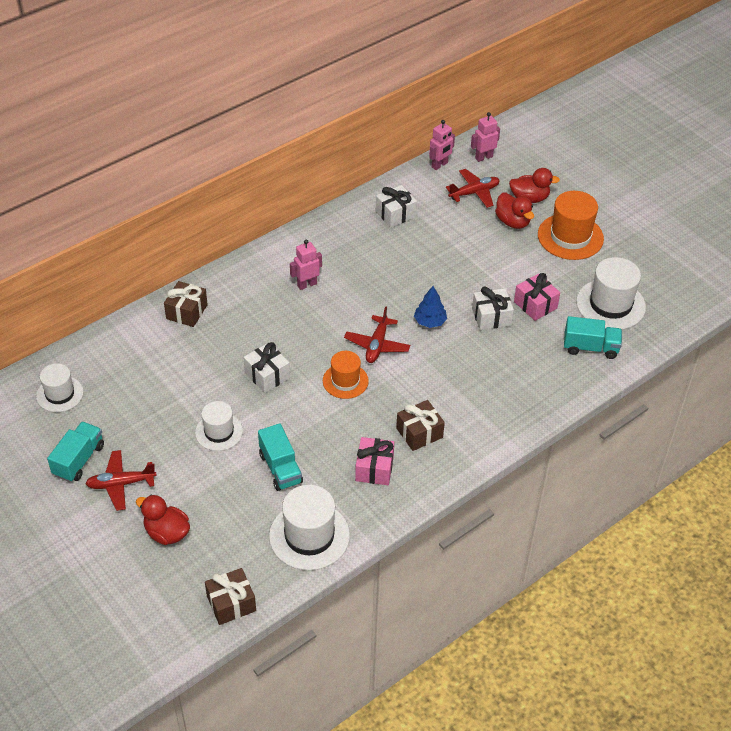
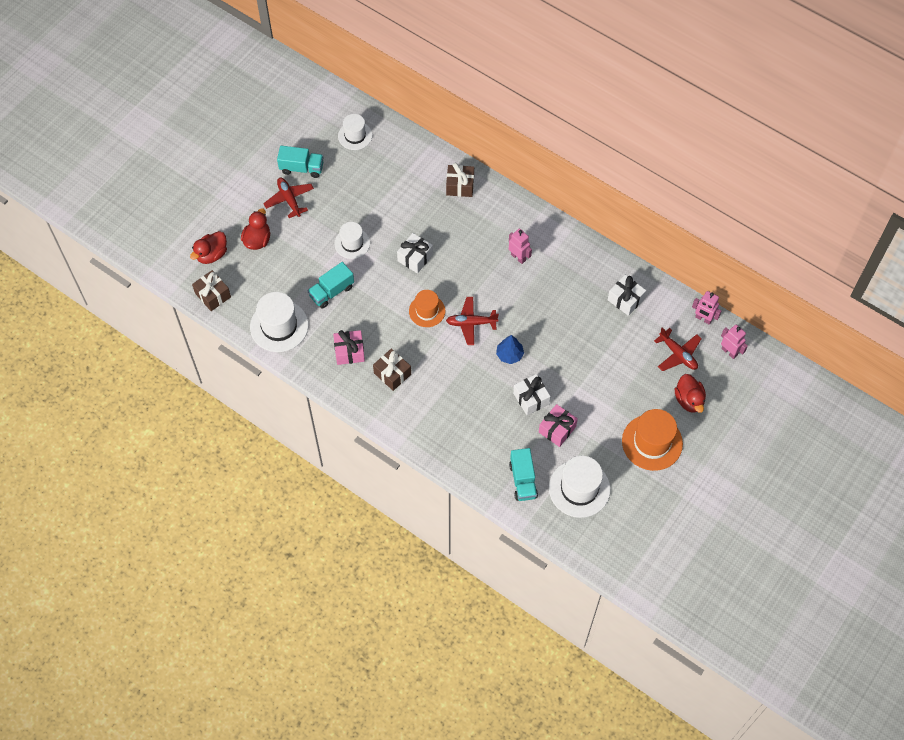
camera: 75 degrees right, 15 degrees up
(512, 222) = (652, 392): red duck -> red duck (212, 254)

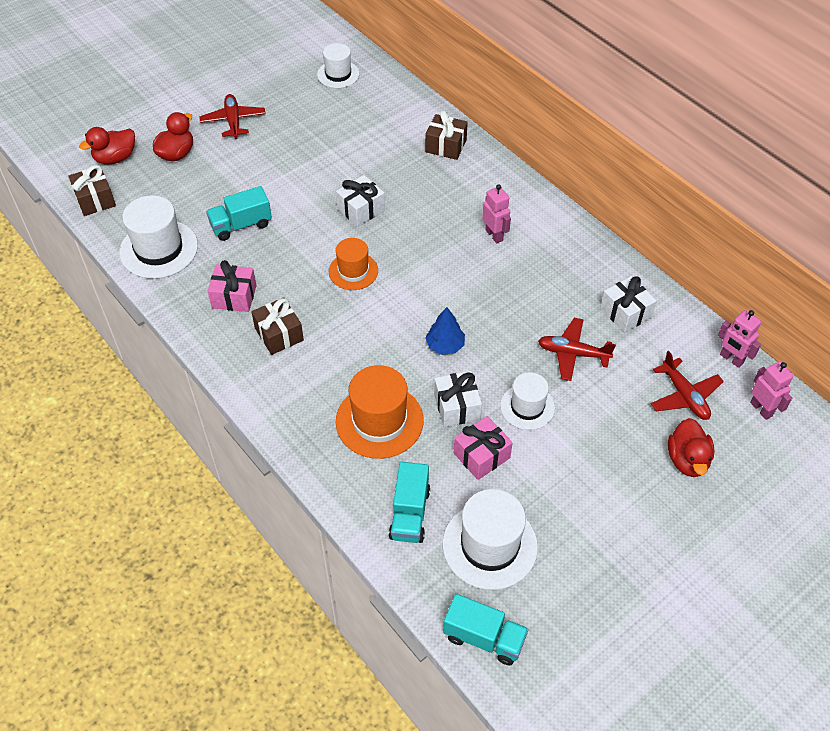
camera: 15 degrees right, 10 degrees down
(302, 168) = (262, 94): turquoise truck -> turquoise truck (484, 638)
(352, 243) = (289, 179): white hat -> white hat (527, 407)
(471, 323) = (406, 297): red plane -> red plane (573, 353)
(652, 442) = (617, 506): orange hat -> orange hat (379, 421)

